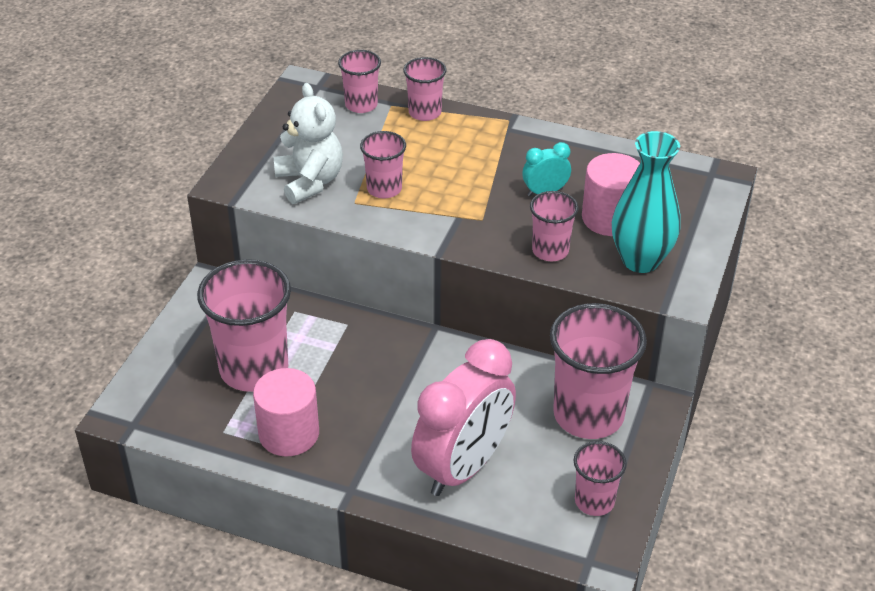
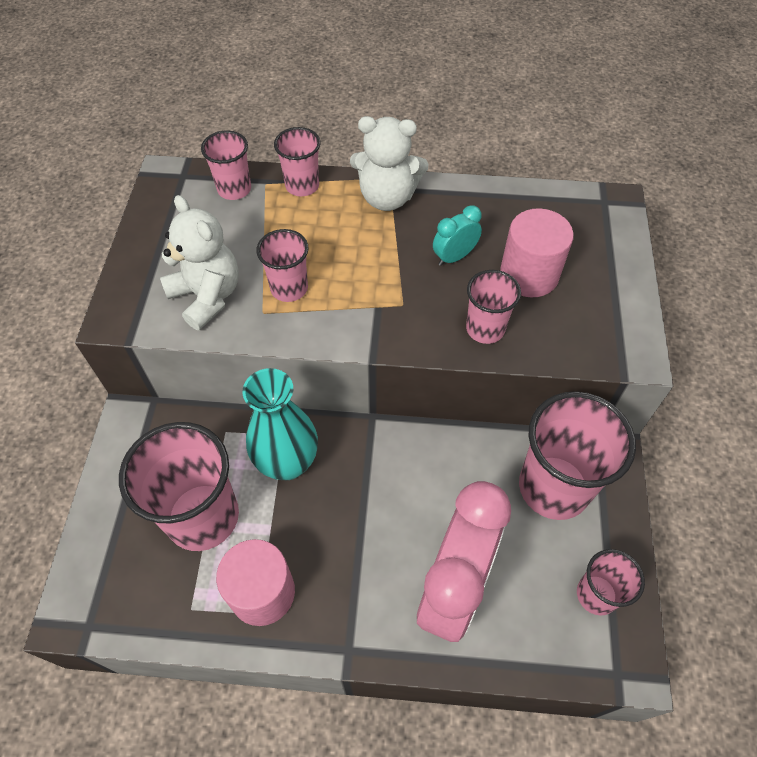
camera: 15 degrees left, 15 degrees up
(501, 135) = (387, 197): none -> white teddy bear
(640, 260) = (578, 320): turquoise vase -> turquoise vase (287, 463)

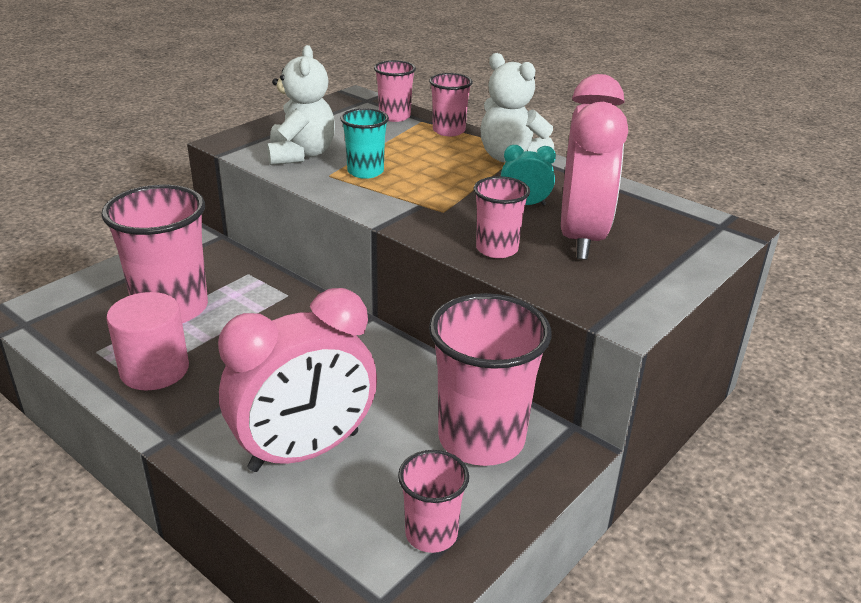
camera: 35 degrees right, 25 degrees down
(287, 463) = (270, 310): turquoise vase -> none
(289, 288) = (365, 172): pink cup -> turquoise cup
(529, 275) = (582, 237): pink cylinder -> pink clock

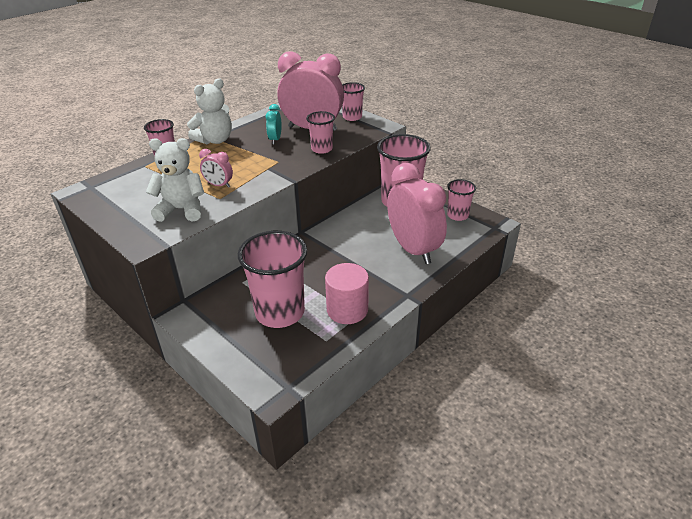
camera: 85 degrees left, 5 degrees up
(365, 172) = (219, 185): turquoise cup -> pink clock
(394, 116) = (130, 175): pink cup -> pink cup (352, 117)

